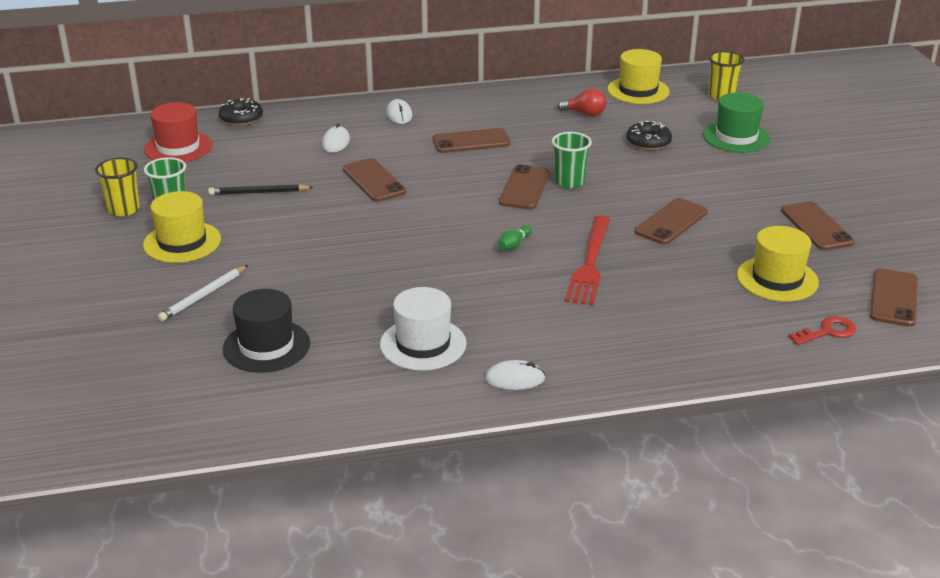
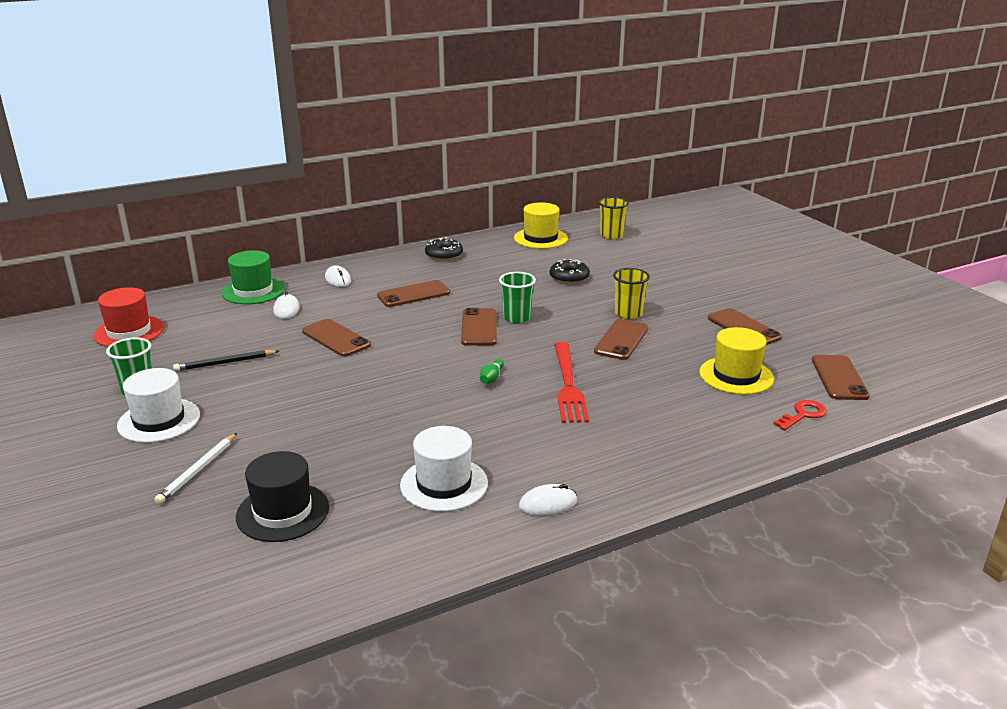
camera: 15 degrees left, 5 degrees down
(124, 209) = (86, 397): yellow cup -> yellow cup (628, 313)
(182, 242) = (159, 420): yellow hat -> white hat
(241, 118) = (186, 298): black donut -> black donut (444, 255)
(585, 114) = (504, 261): red light bulb -> none
(736, 137) = (640, 265): green hat -> green hat (253, 291)

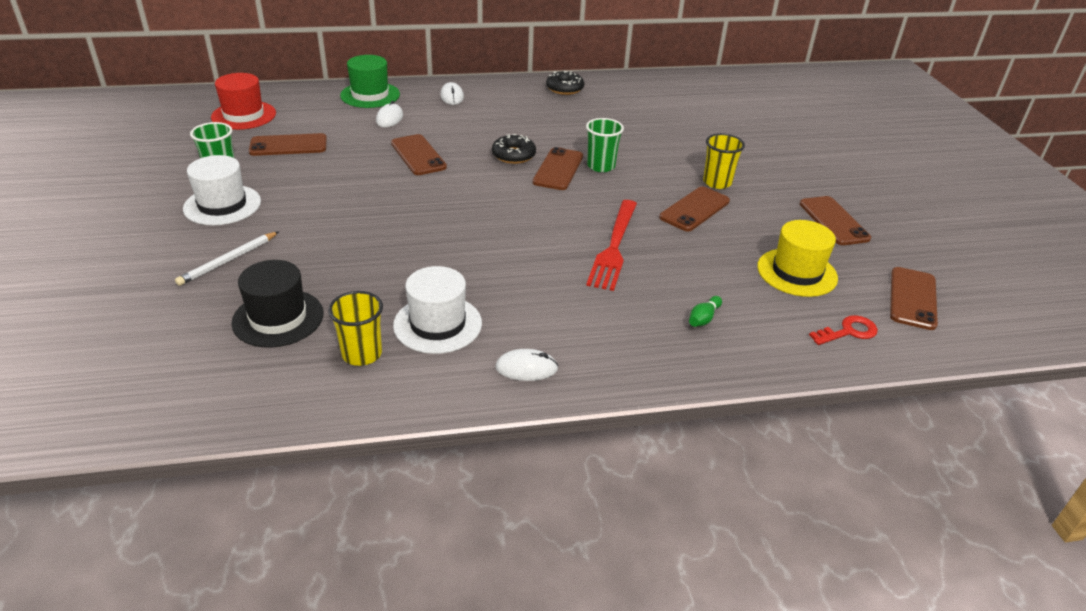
camera: 15 degrees right, 10 degrees up
(225, 363) = (308, 161): black pencil -> none
(413, 294) = (514, 124): brown phone -> brown phone (288, 145)
(491, 378) = (542, 224): green bowling pin -> green bowling pin (703, 318)
(540, 238) = (669, 87): yellow hat -> none
(569, 277) = (676, 133): black donut -> black donut (513, 155)
(611, 235) = (744, 95): yellow cup -> yellow cup (362, 354)

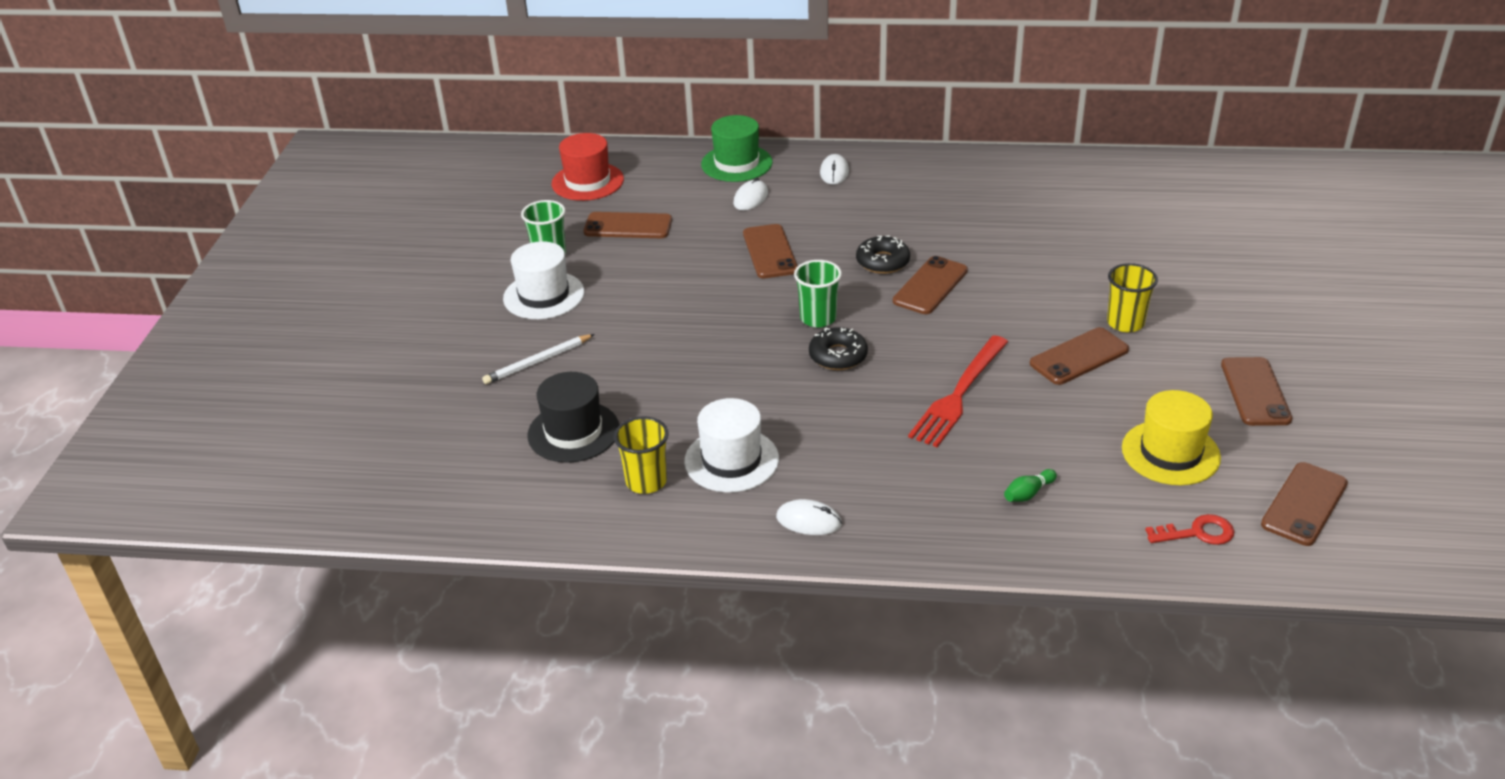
camera: 20 degrees right, 0 degrees up
(564, 88) = (981, 170): black donut -> black donut (838, 356)
(601, 166) = (985, 286): green cup -> green cup (818, 318)

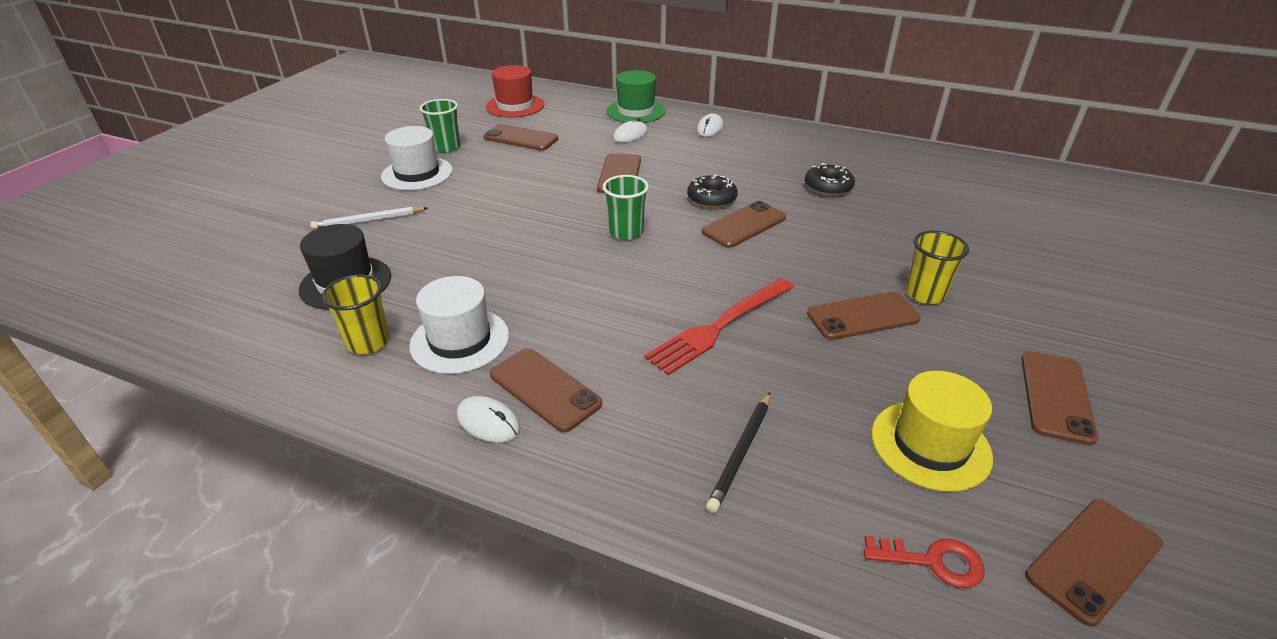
camera: 15 degrees right, 0 degrees up
(838, 356) = (623, 267): black donut -> black donut (828, 186)
(838, 483) = (545, 389): none -> brown phone
(1028, 493) = (741, 452): green bowling pin -> black pencil

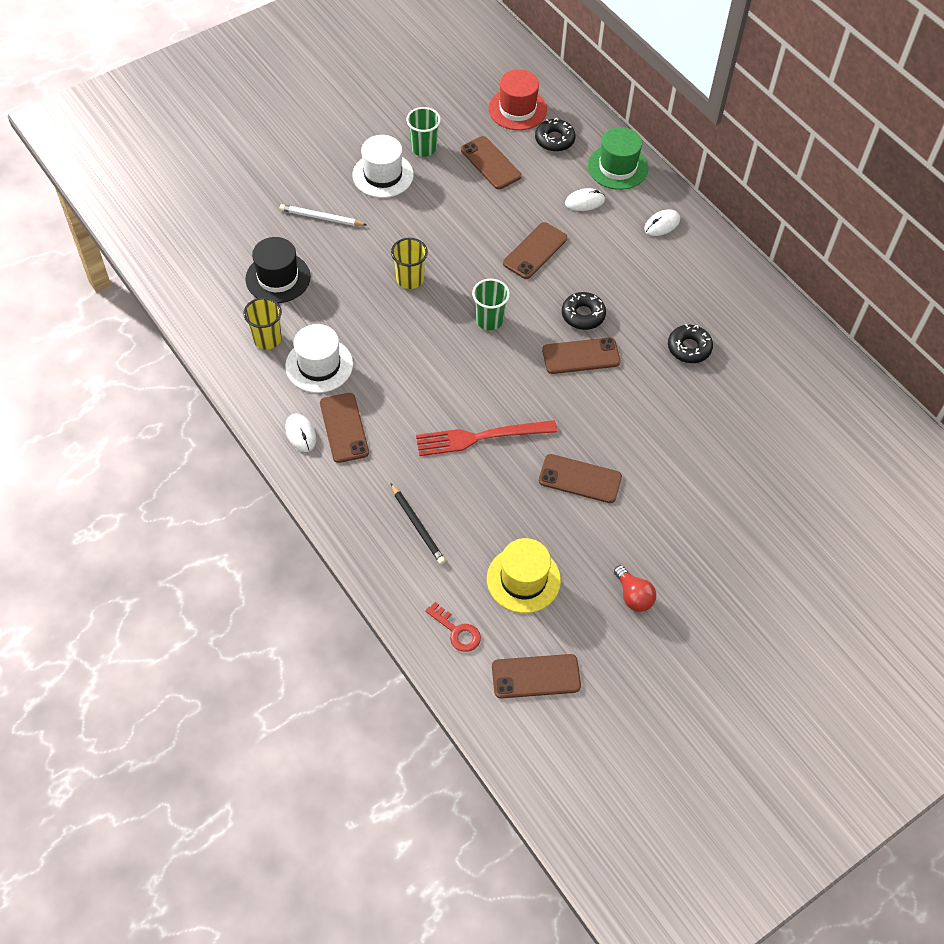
camera: 30 degrees right, 20 degrees up
(565, 112) = (554, 140): none -> black donut
(741, 452) = (417, 525): black pencil -> black pencil turned 90 degrees counterclockwise
(925, 294) = (643, 485): yellow cup -> yellow cup (410, 279)
(1056, 396) = (633, 596): brown phone -> red light bulb

